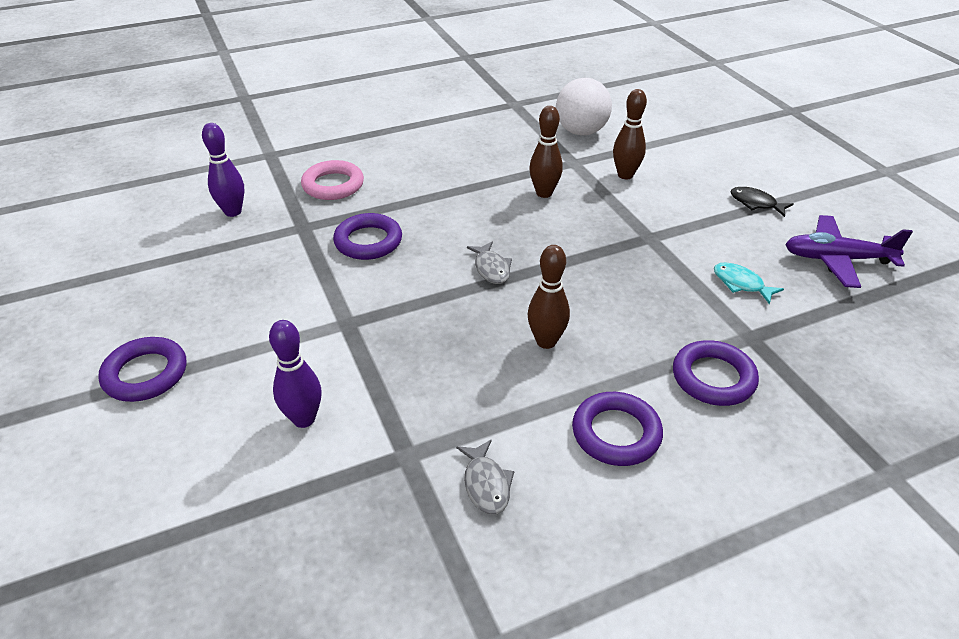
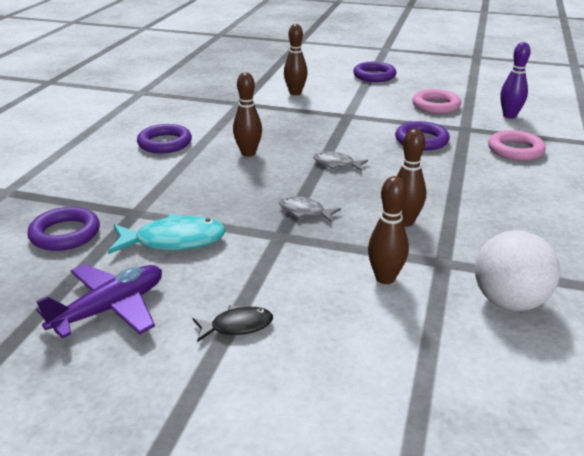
camera: 130 degrees right, 10 degrees down
(243, 269) = (436, 106): none -> pink ring
(304, 419) = (295, 93): purple bowling pin -> brown bowling pin
(486, 484) = (197, 111): grey fish -> grey fish (305, 211)
(713, 378) = (139, 183): purple ring -> purple ring (65, 234)
(741, 284) = (174, 241): turquoise fish -> turquoise fish, size x1.72

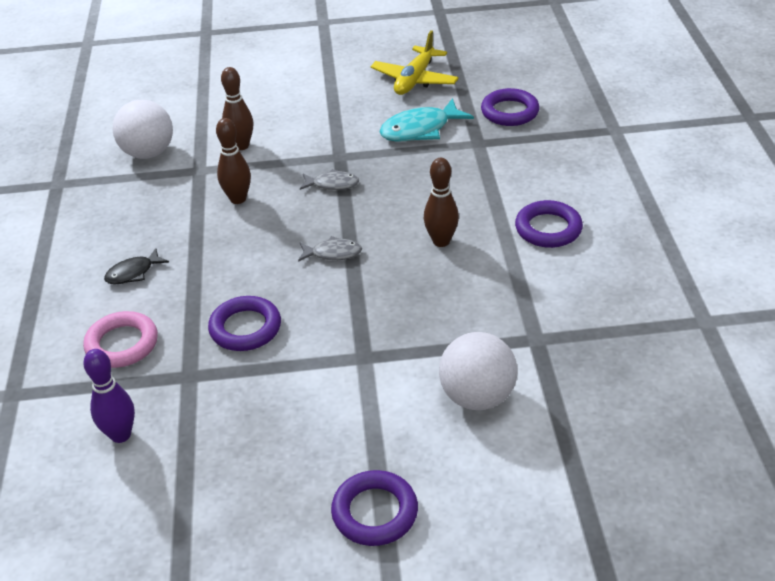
camera: 160 degrees right, 10 degrees up
(110, 309) = (415, 80): purple plane -> yellow plane
(237, 326) = (326, 92): black fish -> black fish (133, 273)
(295, 93) = (477, 397): brown bowling pin -> white ball
(436, 106) = (239, 429): pink ring -> none

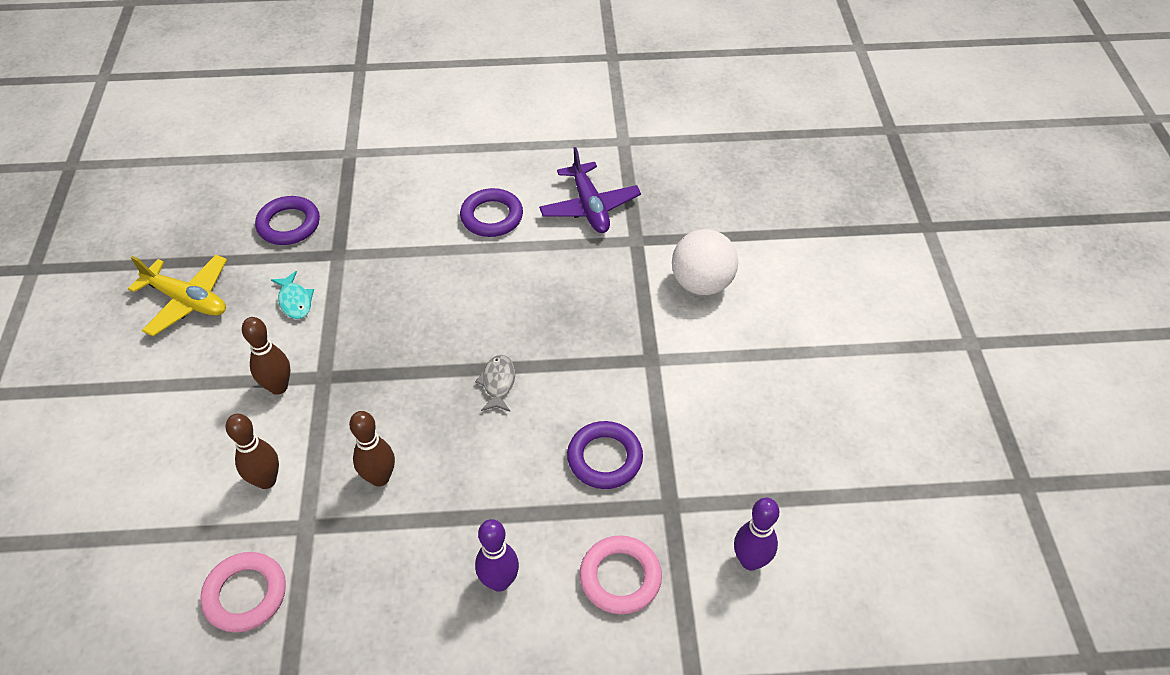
camera: 90 degrees left, 10 degrees up
(133, 273) = (499, 581): black fish -> purple bowling pin
(148, 153) = (245, 594): white ball -> pink ring
(332, 184) = (376, 383): grey fish -> none
(375, 512) = (825, 356): purple ring -> none
(420, 129) = (295, 301): turquoise fish -> turquoise fish, size x0.58
(441, 241) = (495, 294): brown bowling pin -> brown bowling pin (278, 387)
(581, 299) = (589, 207): none -> purple plane

